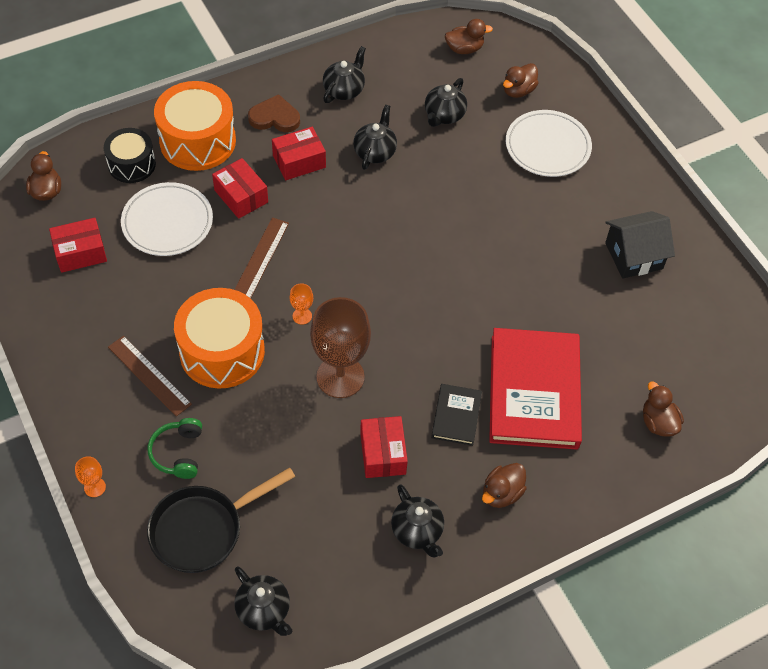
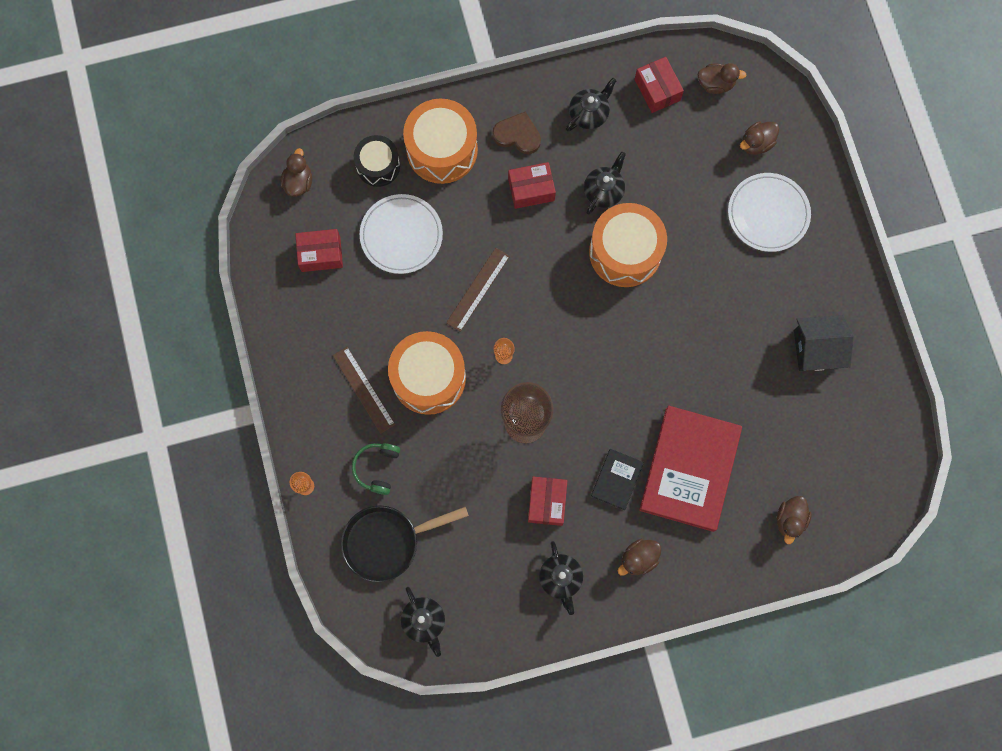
camera: 15 degrees right, 20 degrees up
(241, 196) = (471, 219): red box -> red box (657, 90)
(410, 201) = (625, 252): none -> orange drum
(444, 115) = (678, 160): black teapot -> none
(658, 422) = (790, 520): brown duck -> brown duck turned 150 degrees counterclockwise

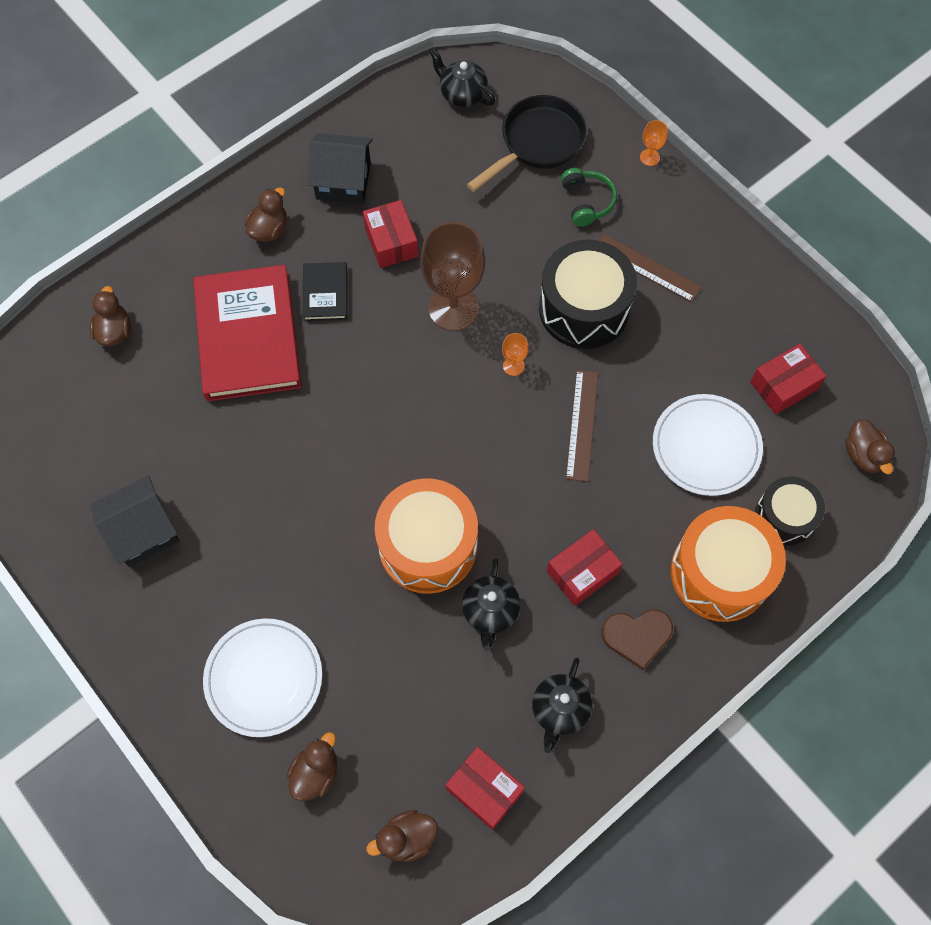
camera: 155 degrees right, 10 degrees down
(428, 378) = (584, 308): orange drum -> black drum
(560, 578) = (343, 181): black teapot -> black house

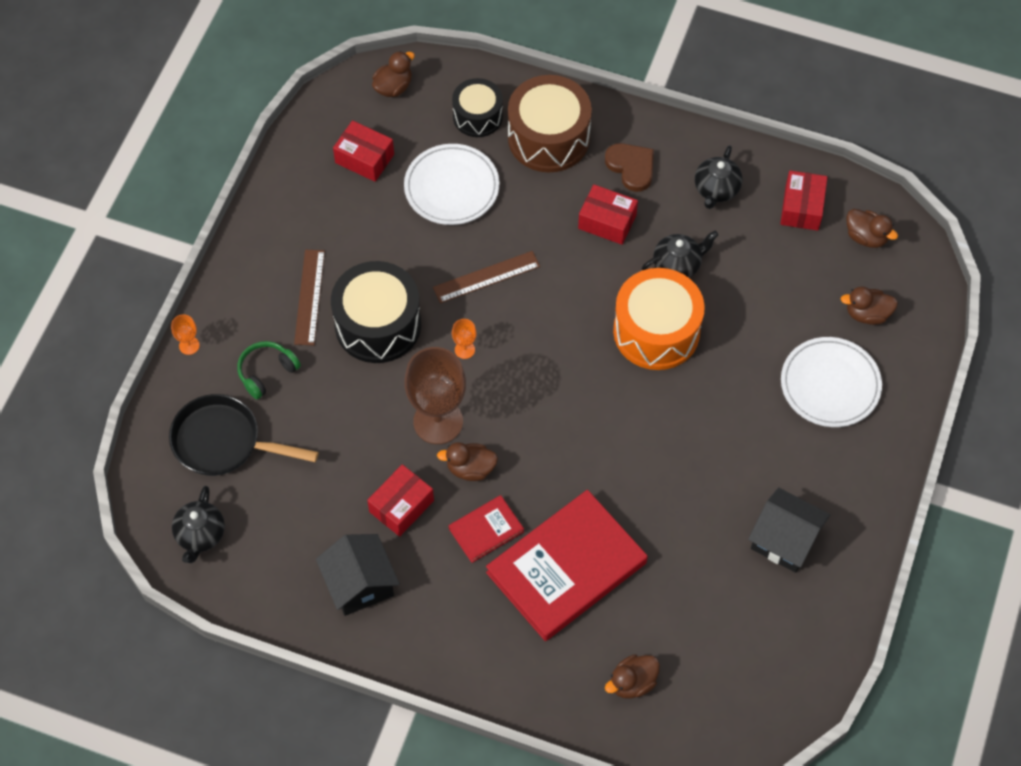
camera: 120 degrees left, 5 degrees down
(269, 229) = (450, 616): brown duck -> brown duck (470, 468)
(325, 293) = (486, 530): black book -> red book
(560, 710) = (716, 189): black teapot -> black teapot turned 120 degrees clockwise
(720, 573) = (548, 138): orange drum -> brown drum

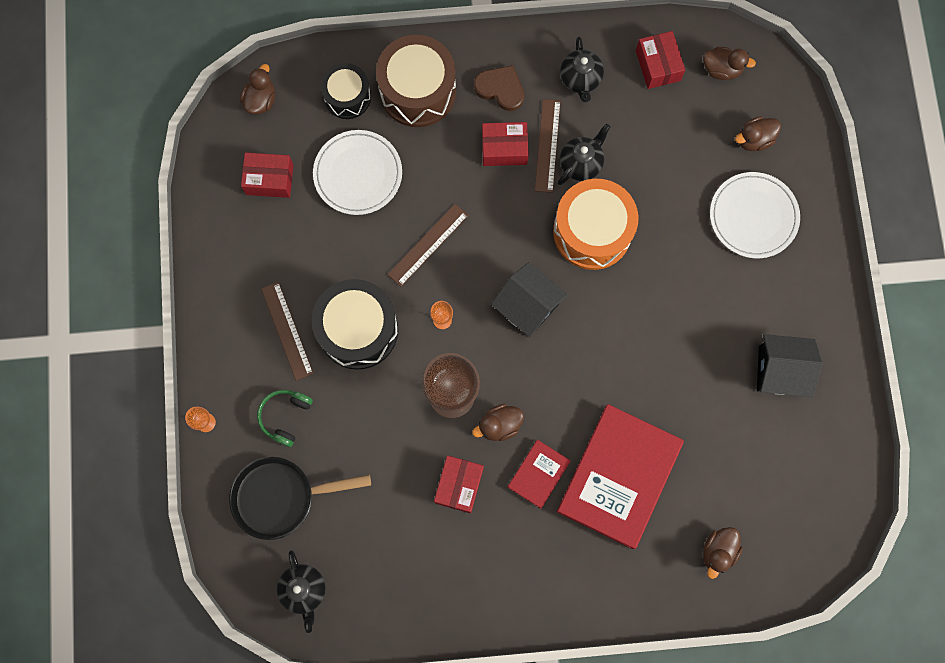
camera: 25 degrees left, 15 degrees up
(359, 583) = (458, 570): black house -> black house (527, 306)
(652, 236) = (548, 145): none -> brown ruler

